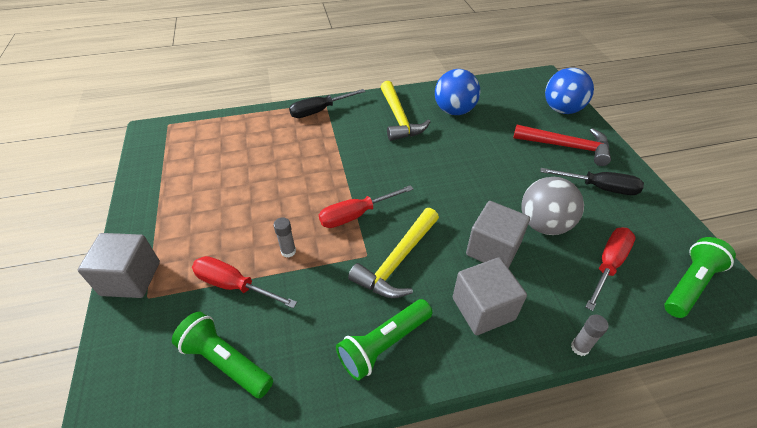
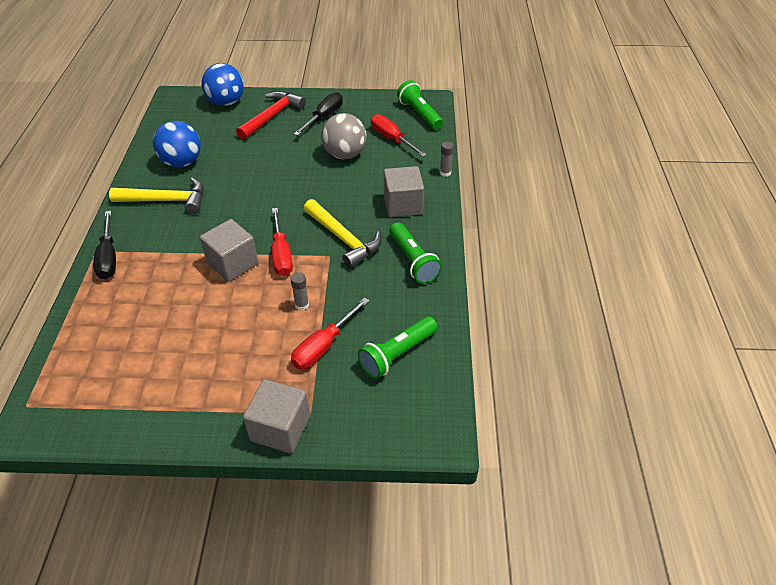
camera: 75 degrees left, 0 degrees up
(493, 249) = (355, 186): grey cube -> grey cube (232, 263)

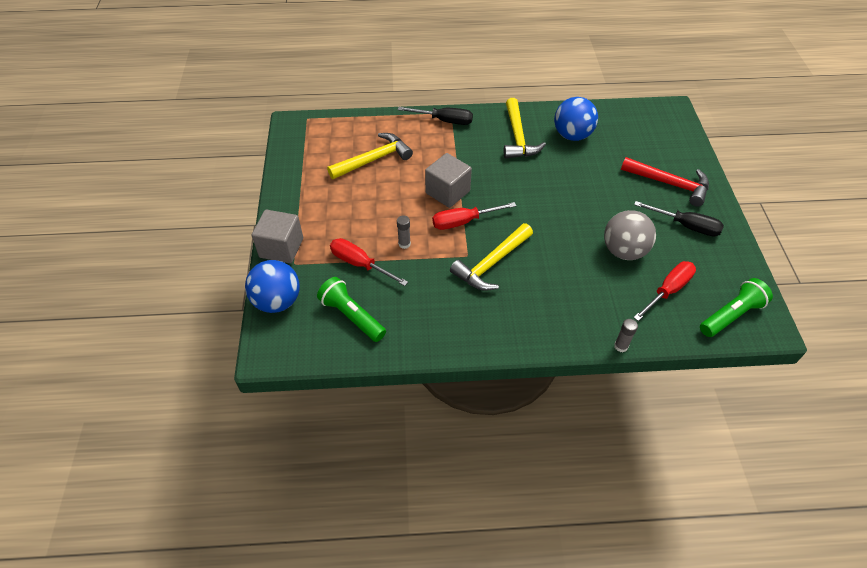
camera: 85 degrees right, 5 degrees up
(108, 257) = (444, 121): black screwdriver -> black screwdriver turned 150 degrees counterclockwise
(150, 328) = (374, 159): none -> yellow hammer
(226, 102) = (678, 146): blue ball -> blue ball (277, 301)
(403, 205) = (552, 308): grey cube -> none
(413, 261) = (470, 322): green flashlight -> none

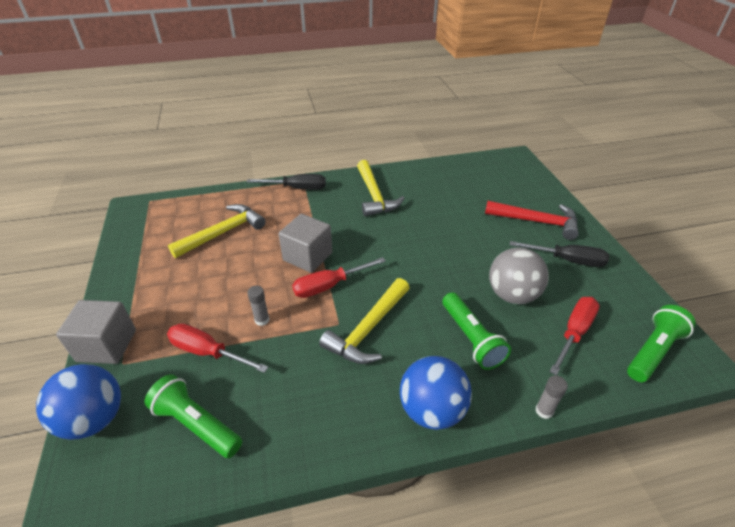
camera: 10 degrees left, 10 degrees down
(572, 135) = (428, 188): blue ball -> blue ball (432, 410)
(577, 283) = (471, 338): none -> green flashlight

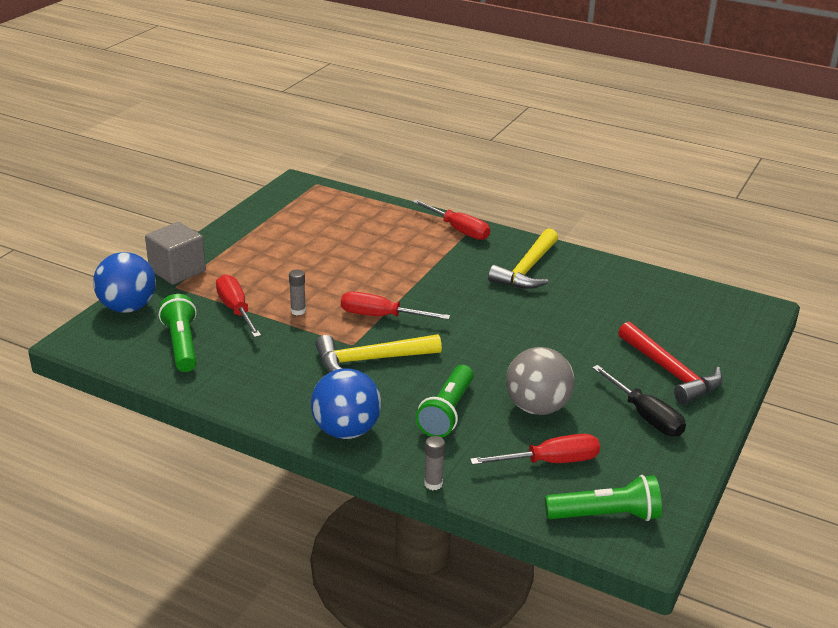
camera: 40 degrees right, 10 degrees down
(223, 232) = (345, 236): yellow hammer -> none
(297, 188) = (458, 230): black screwdriver -> red screwdriver
(307, 256) = (392, 287): grey cube -> none

